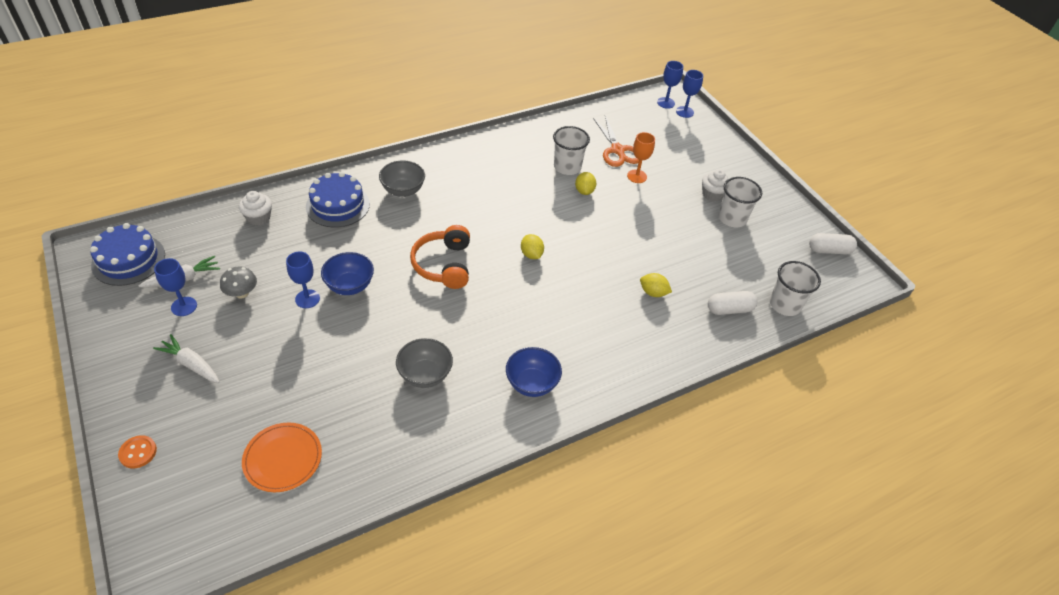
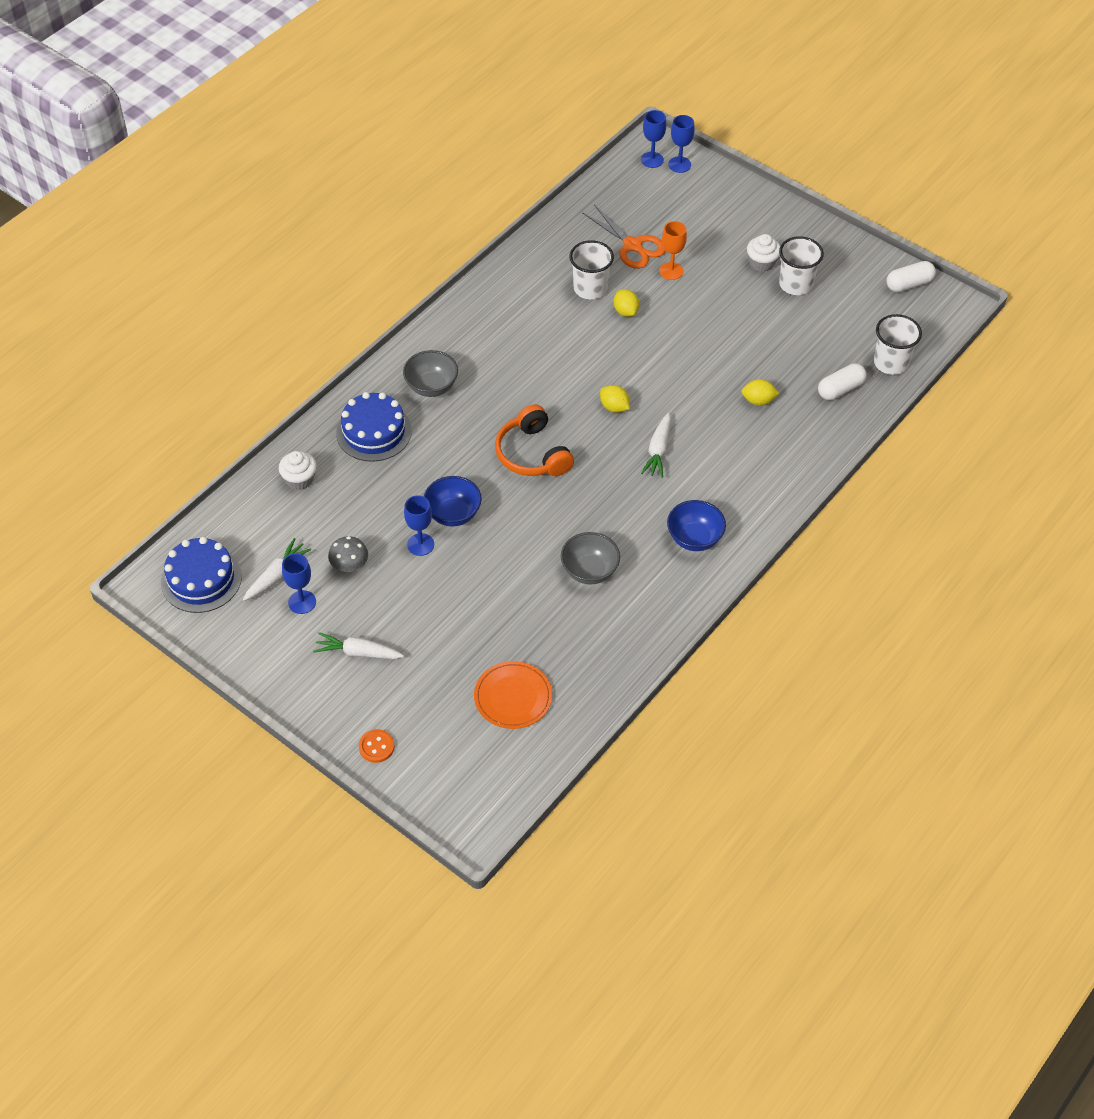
camera: 20 degrees left, 5 degrees up
(546, 300) = (658, 451): none -> white carrot

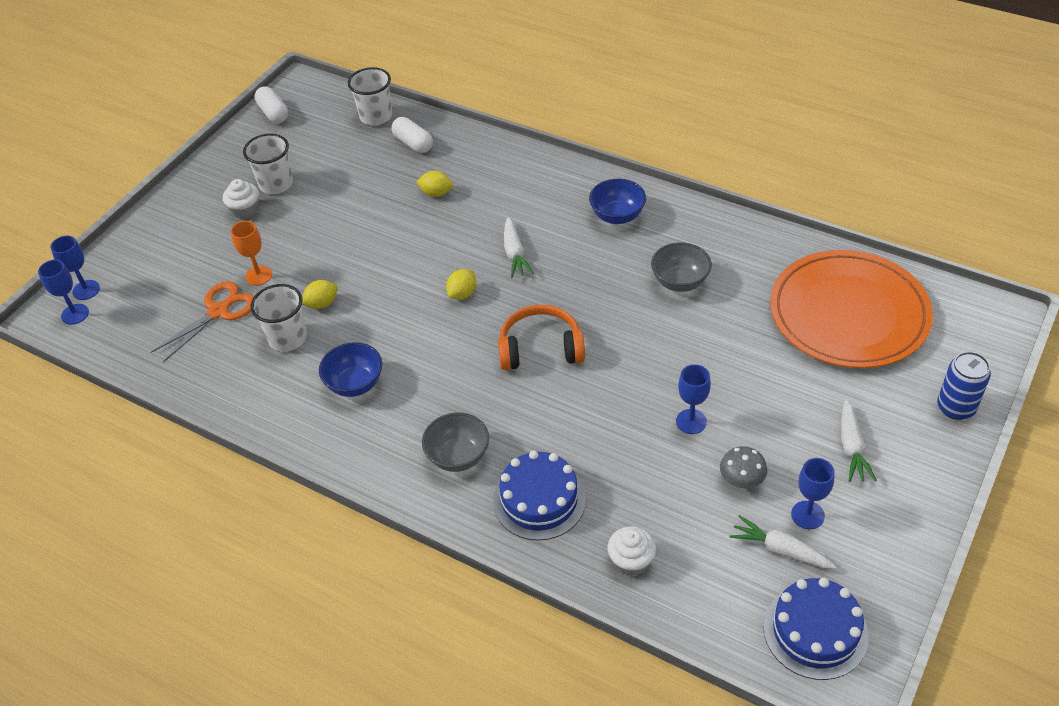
camera: 95 degrees left, 5 degrees down
(376, 747) = (955, 407): orange button -> blue can
(453, 514) = (641, 401): blue bowl -> blue bowl (355, 384)
(513, 697) = (848, 314): orange plate -> orange plate, size x2.03
(532, 454) = (540, 348): orange headphones -> orange headphones turned 150 degrees counterclockwise
(658, 451) = (515, 254): white carrot -> white carrot turned 75 degrees clockwise
(758, 400) = (436, 193): yellow lemon -> yellow lemon turned 75 degrees counterclockwise

